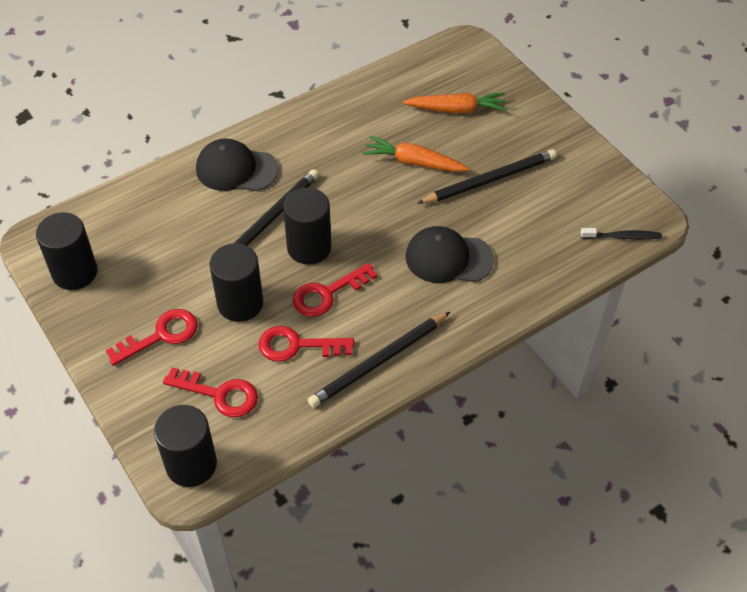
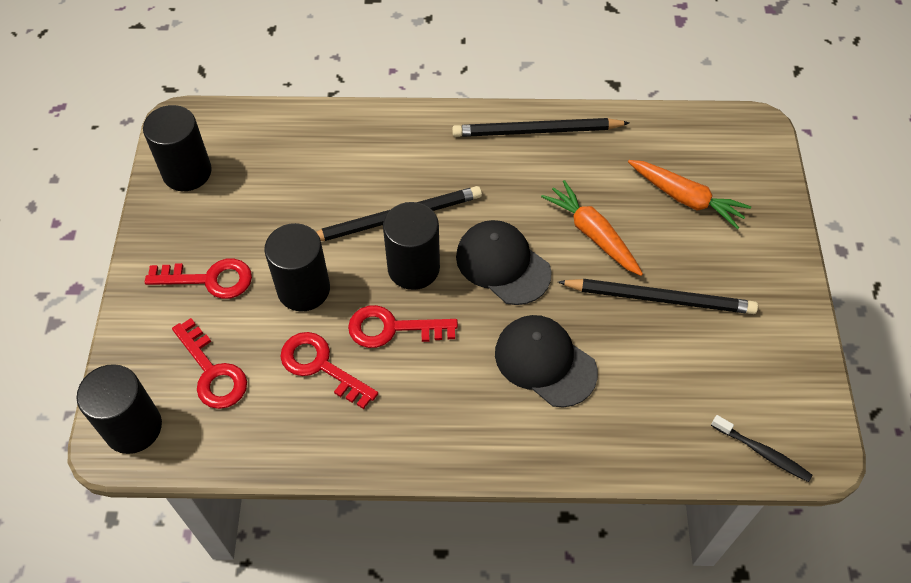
camera: 35 degrees right, 5 degrees up
(236, 169) = (409, 146): black cap -> black cap (502, 264)
(379, 361) = (385, 433): black pencil -> black pencil (537, 131)

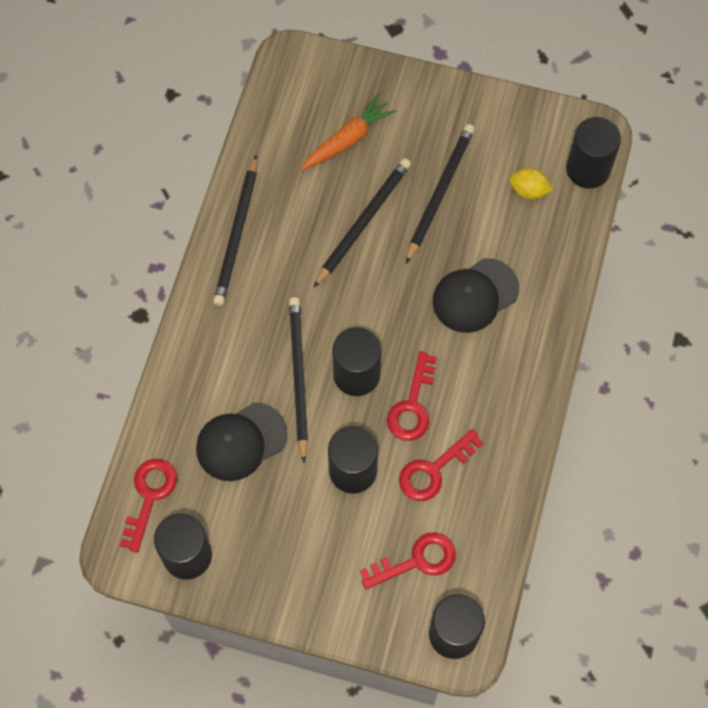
camera: 75 degrees left, 10 degrees up
(209, 279) = (319, 550): red key -> red key (149, 496)
(502, 264) = (373, 302): black cap -> black cap (241, 442)
(592, 234) = (363, 222): orange carrot -> black pencil
(703, 390) = (528, 191): none -> yellow lemon
(762, 452) = (588, 169): black toothbrush -> black cylinder

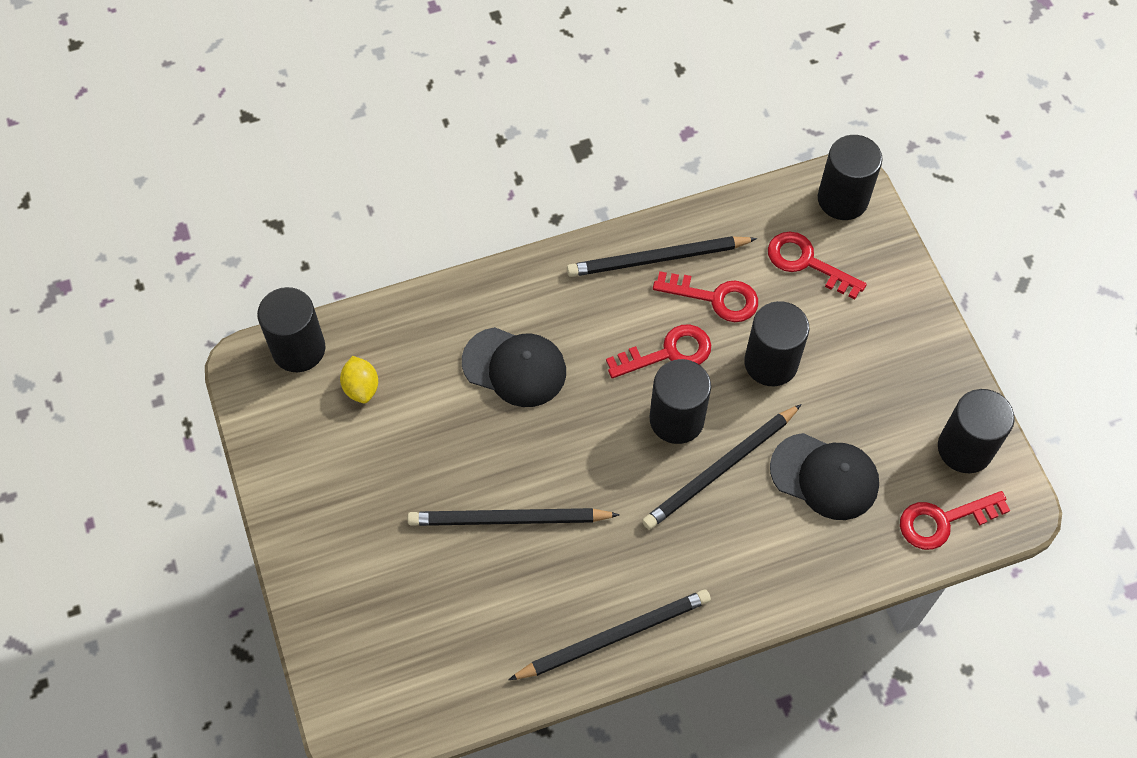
camera: 125 degrees left, 5 degrees down
(348, 139) = (420, 600): orange carrot -> none
(439, 193) = (422, 468): black pencil -> black pencil (658, 259)

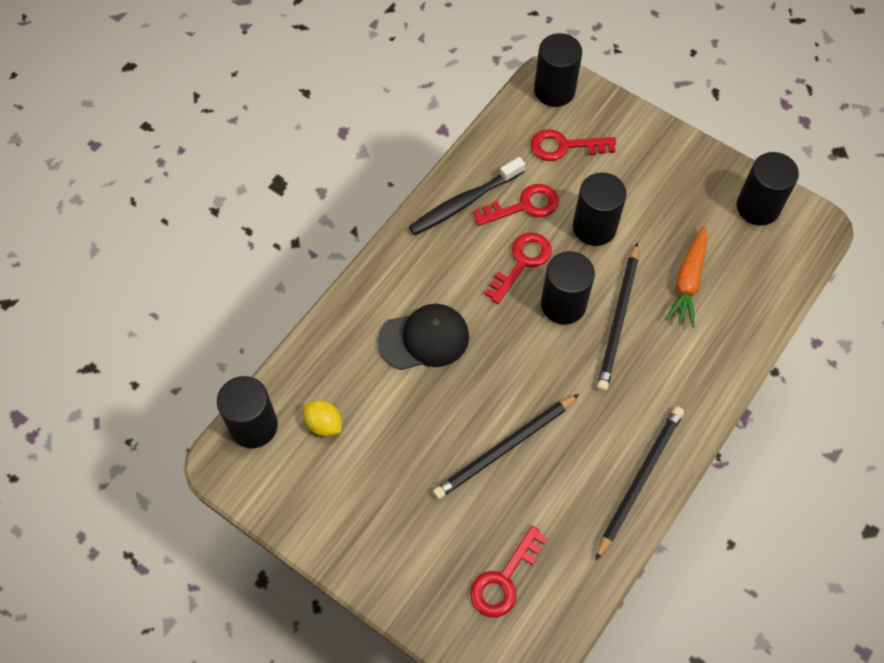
camera: 35 degrees left, 0 degrees up
(658, 259) = (464, 202): black pencil -> black toothbrush
(824, 476) = (688, 281): black cap -> orange carrot
(943, 521) = (782, 262): red key -> red key (504, 579)

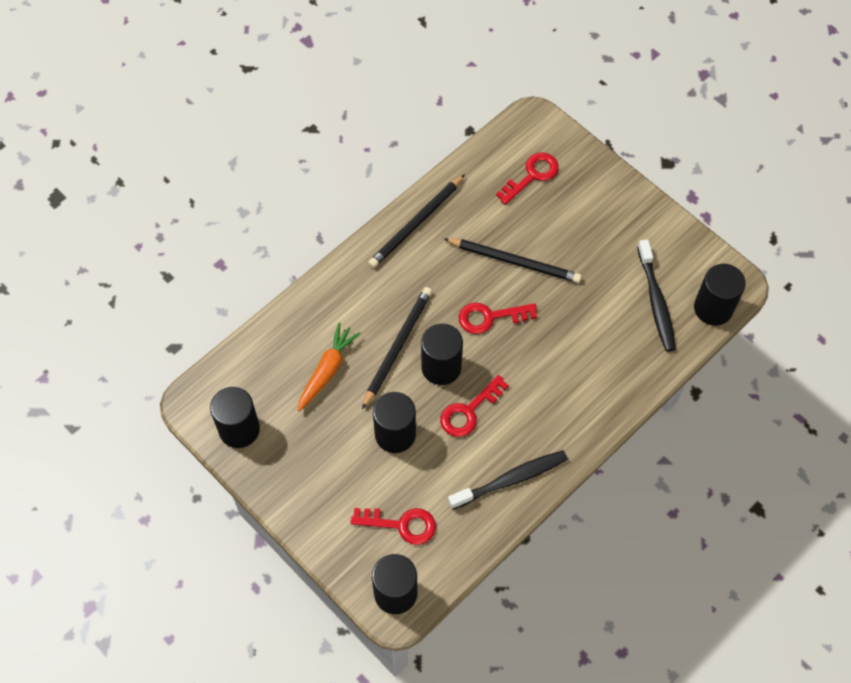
camera: 170 degrees left, 0 degrees up
(324, 424) = (656, 301): yellow lemon -> black toothbrush
(424, 339) = (566, 357): black cap -> none
(505, 448) = (514, 261): black pencil -> black pencil turned 45 degrees clockwise
(524, 206) = (455, 466): red key -> red key (490, 317)

